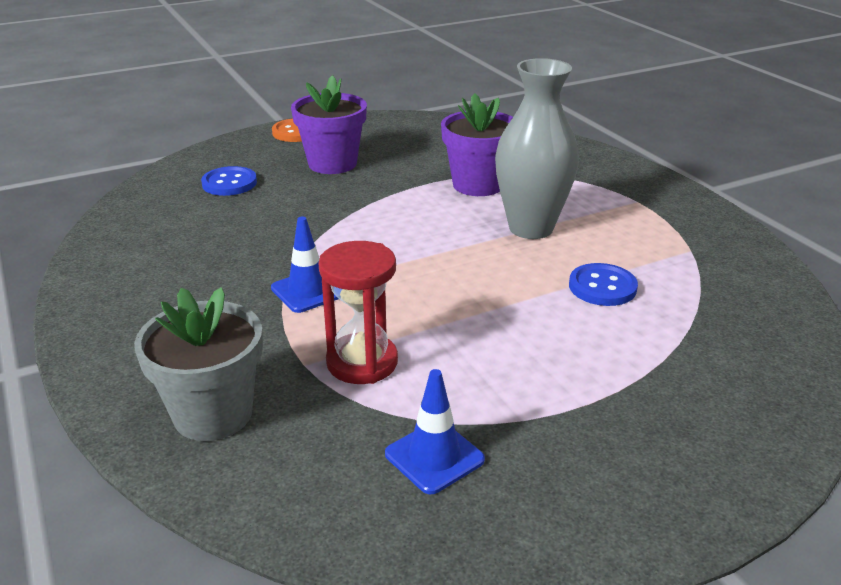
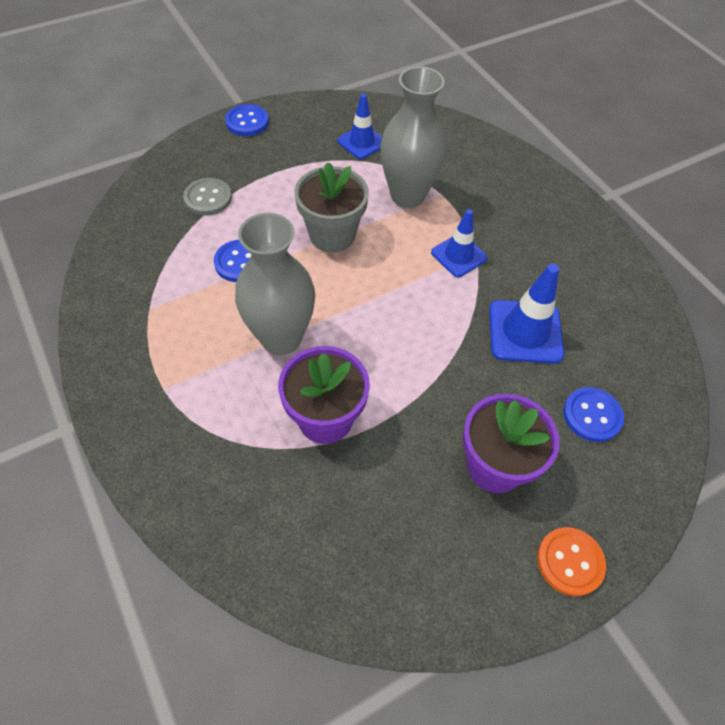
camera: 175 degrees right, 25 degrees up
(213, 414) = (481, 163): grey flower pot -> grey flower pot (332, 235)
(260, 229) = (525, 332): none -> blue traffic cone
(362, 362) = (407, 195): red hourglass -> grey vase
(685, 506) = (247, 122): none -> blue button
(687, 361) = (208, 198): none -> grey button

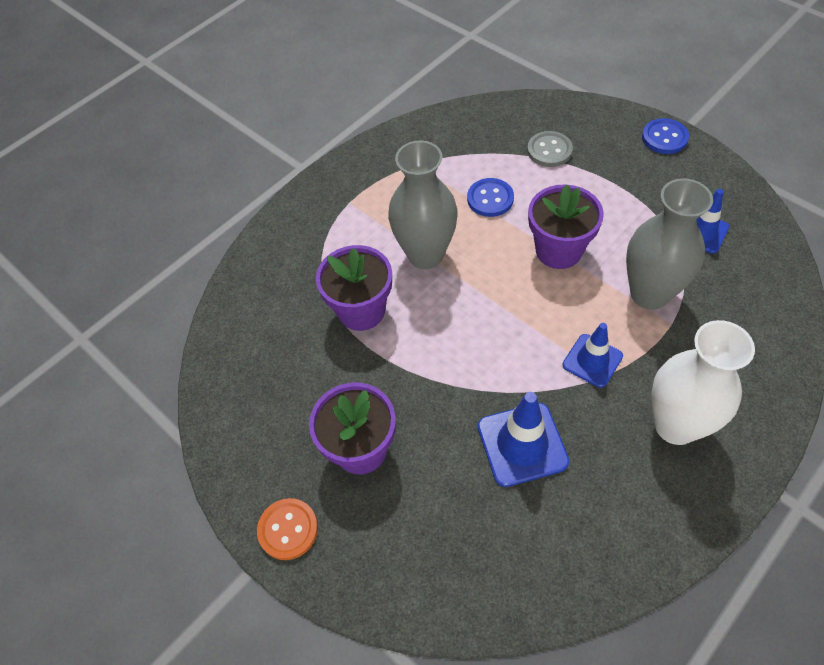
camera: 80 degrees right, 0 degrees up
(332, 235) = (558, 250): grey flower pot -> purple flower pot
(535, 229) = (676, 425): none -> white vase
(592, 415) = (446, 527): blue button -> none

